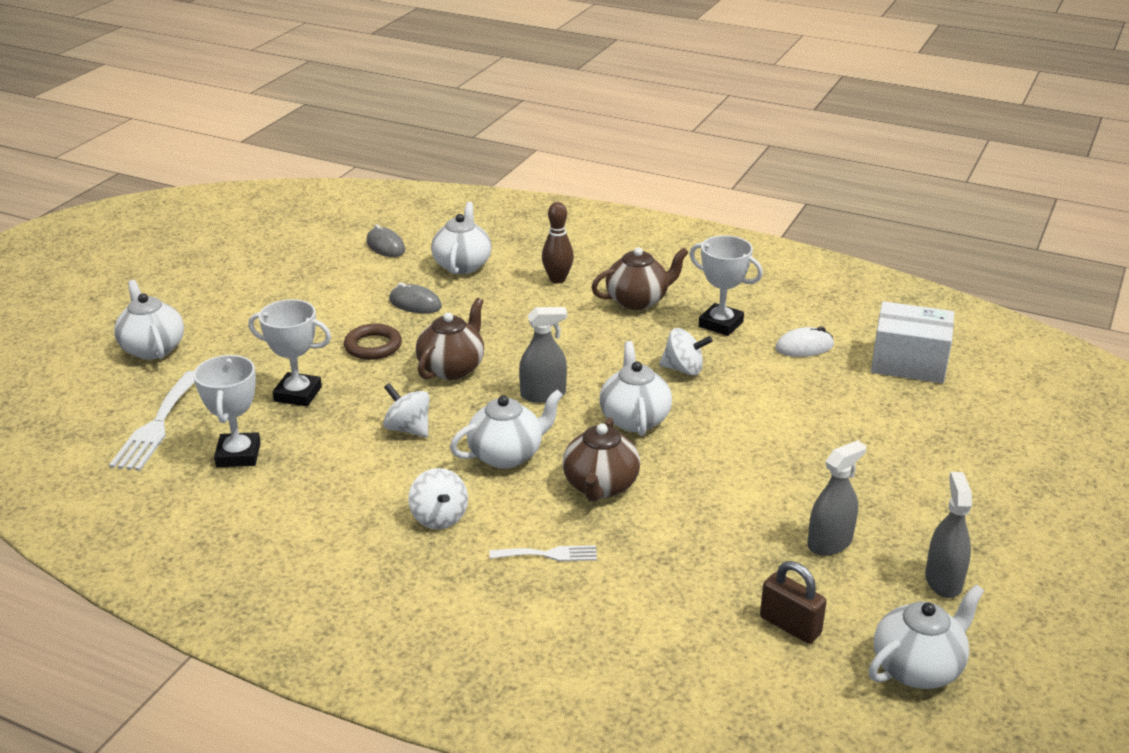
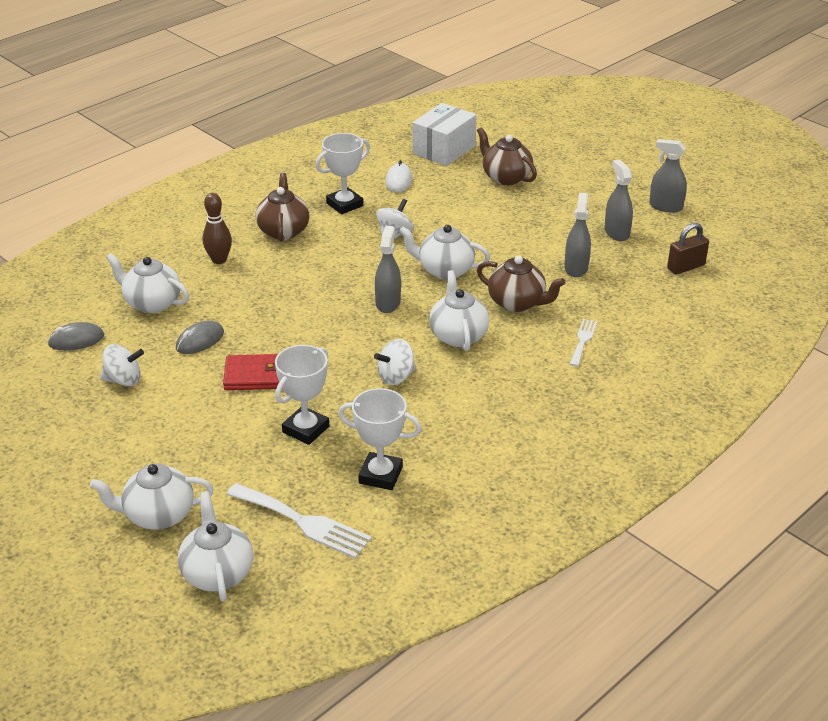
camera: 70 degrees left, 5 degrees up
(373, 346) = (255, 375): brown ring -> red wallet
(439, 517) = (519, 381): white spinning top -> white spinning top (123, 380)
(452, 368) = (320, 339): brown teapot -> brown teapot (505, 177)
(712, 520) = (576, 268): none -> grey spray bottle
(918, 668) = (733, 236): white teapot -> white teapot (217, 573)

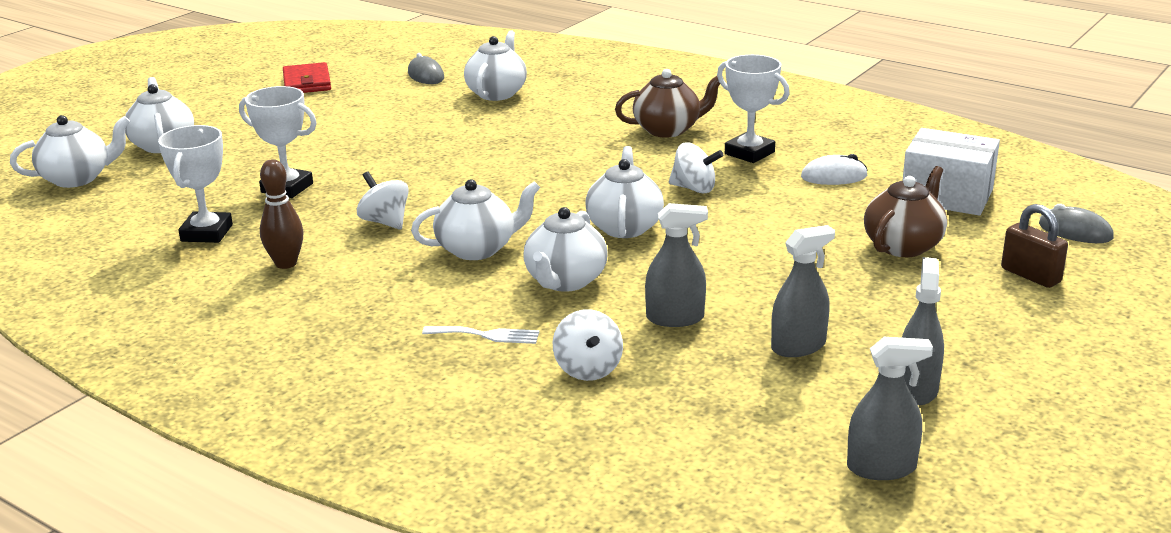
camera: 80 degrees right, 10 degrees down
(123, 380) = (364, 102): white spinning top -> white spinning top (588, 369)
(200, 341) = (436, 122): grey mouse -> grey mouse (1075, 231)
(219, 260) = (590, 109): brown bowling pin -> brown bowling pin (286, 263)
(255, 375) = (379, 153): red wallet -> red wallet (307, 82)
(303, 522) = (139, 205): white fork -> none
(388, 303) = (536, 201): grey spray bottle -> grey spray bottle (881, 468)
(517, 303) = (565, 281): brown teapot -> white teapot
(686, 267) = (725, 416): brown padlock -> brown padlock (1030, 275)

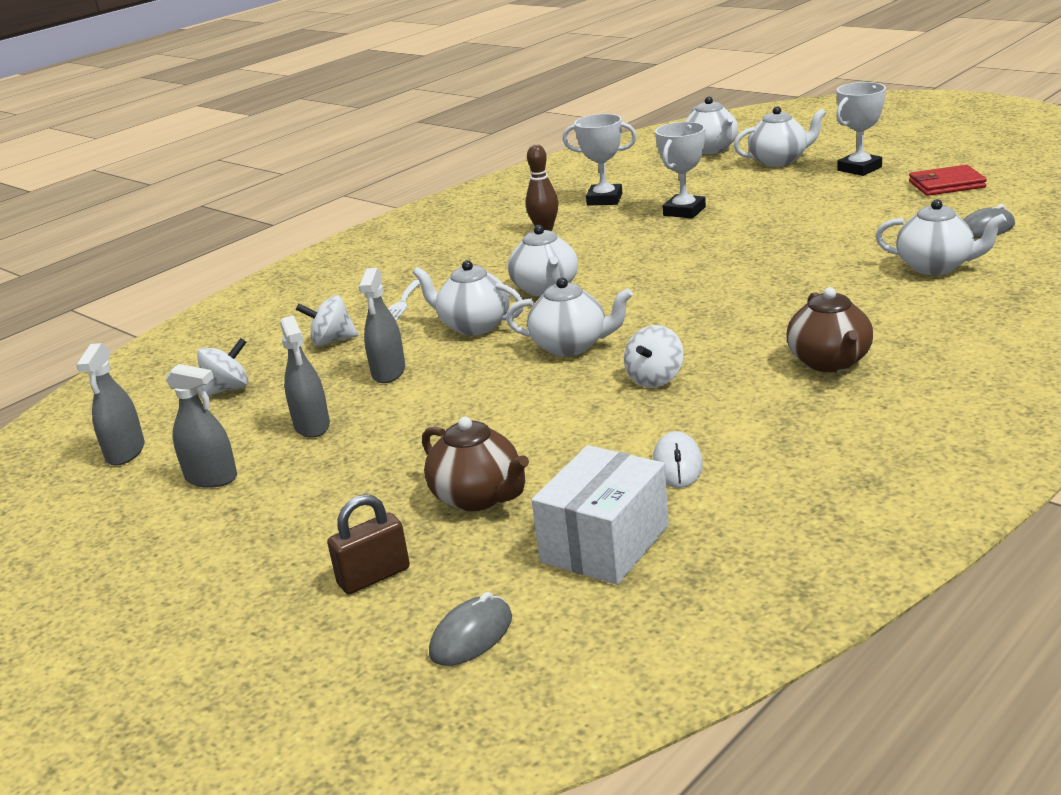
camera: 100 degrees right, 0 degrees up
(385, 222) = (608, 251): white spinning top -> white spinning top (227, 389)
(749, 153) = (755, 412): white trophy -> white trophy (859, 169)

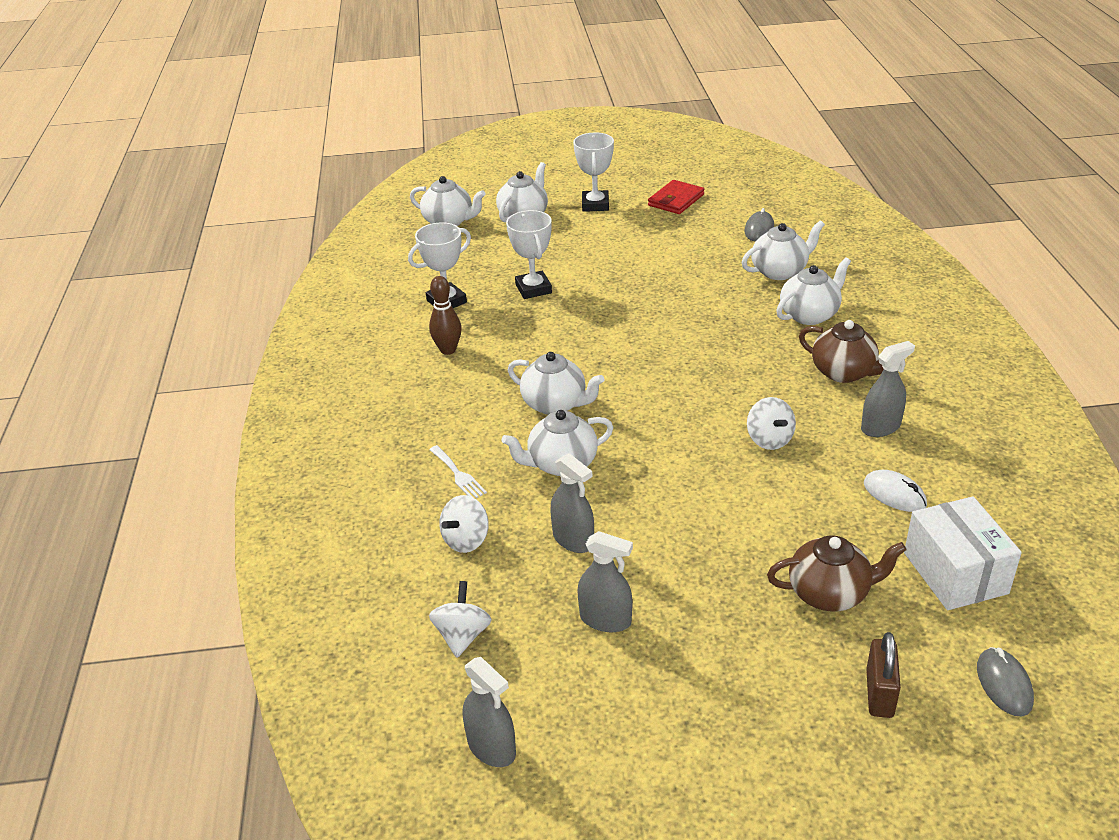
camera: 50 degrees left, 10 degrees up
(211, 478) = (616, 713): grey spray bottle -> grey spray bottle (880, 427)
(571, 346) = (667, 443): white teapot -> white teapot (810, 315)

